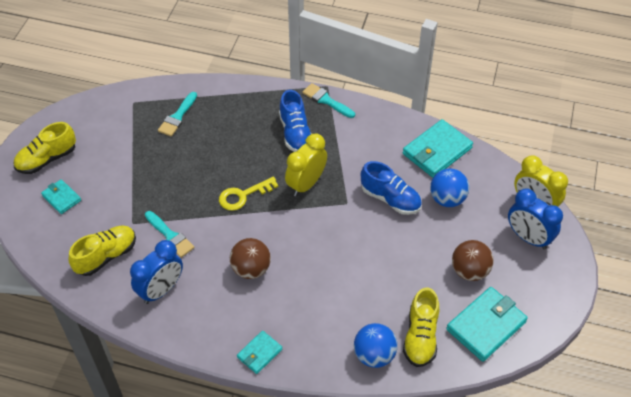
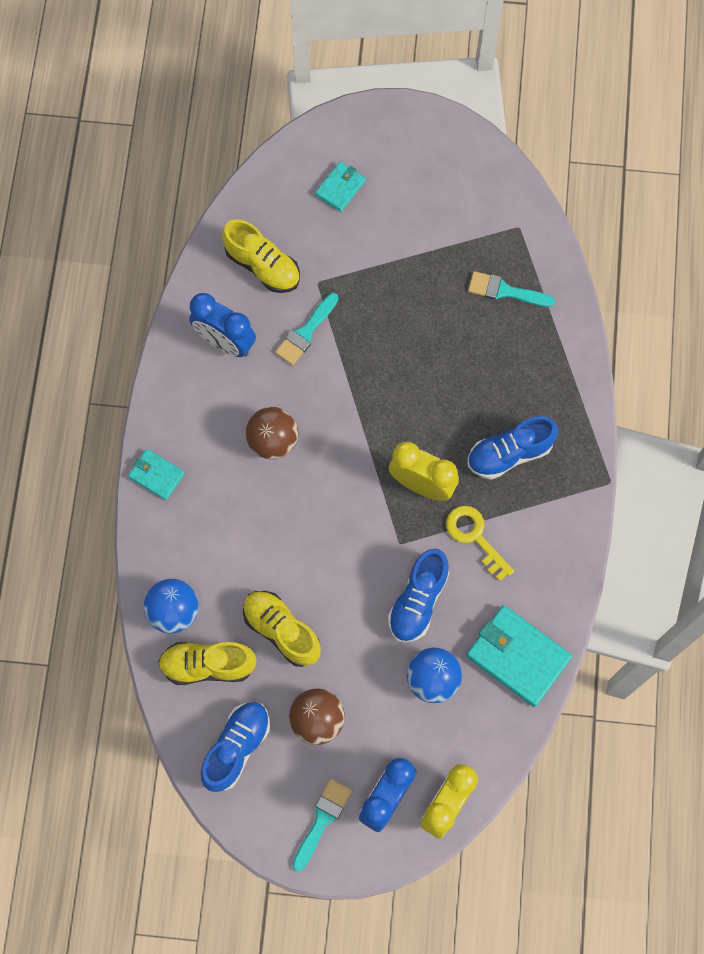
camera: 80 degrees right, 20 degrees up
(47, 159) = (398, 151): yellow shoe -> yellow shoe (281, 630)
(243, 195) = (386, 406): yellow key -> yellow key (475, 537)
(326, 100) = (581, 485): turquoise brush -> turquoise brush (322, 820)
(486, 326) = (237, 747): turquoise wallet -> blue shoe

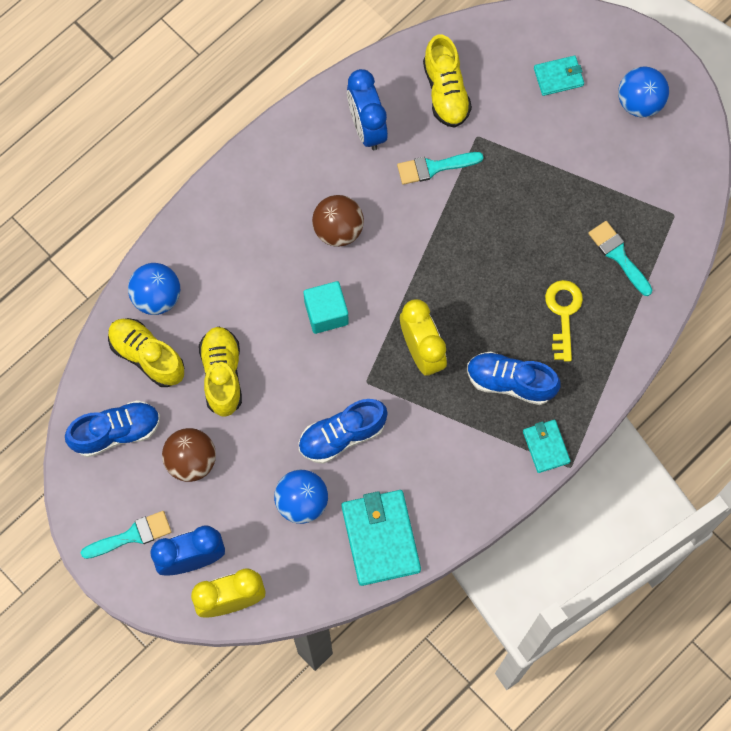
camera: 40 degrees right, 0 degrees up
(156, 475) = (230, 187): turquoise wallet -> turquoise wallet (546, 447)
(321, 514) = (326, 313): none -> turquoise cube
(419, 161) = (639, 102): none -> blue ball
(475, 537) = (427, 423): yellow key -> yellow key (563, 313)

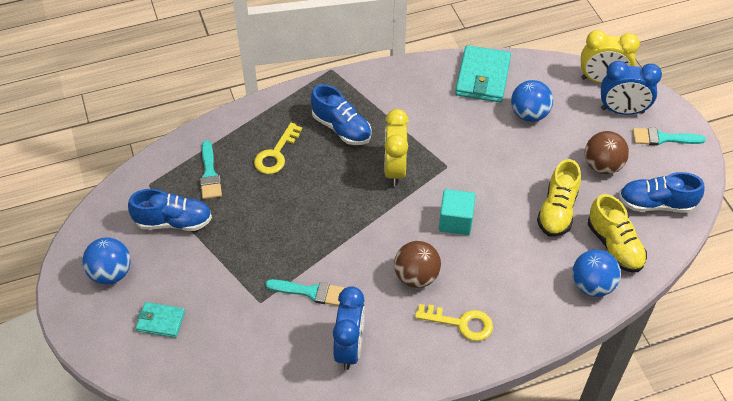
camera: 155 degrees left, 20 degrees down
(272, 198) = (461, 323): none -> yellow key
(342, 435) = (481, 141): blue shoe -> blue shoe (174, 222)
(445, 91) = (263, 350): yellow shoe -> none
(546, 447) = (340, 85): turquoise wallet -> none

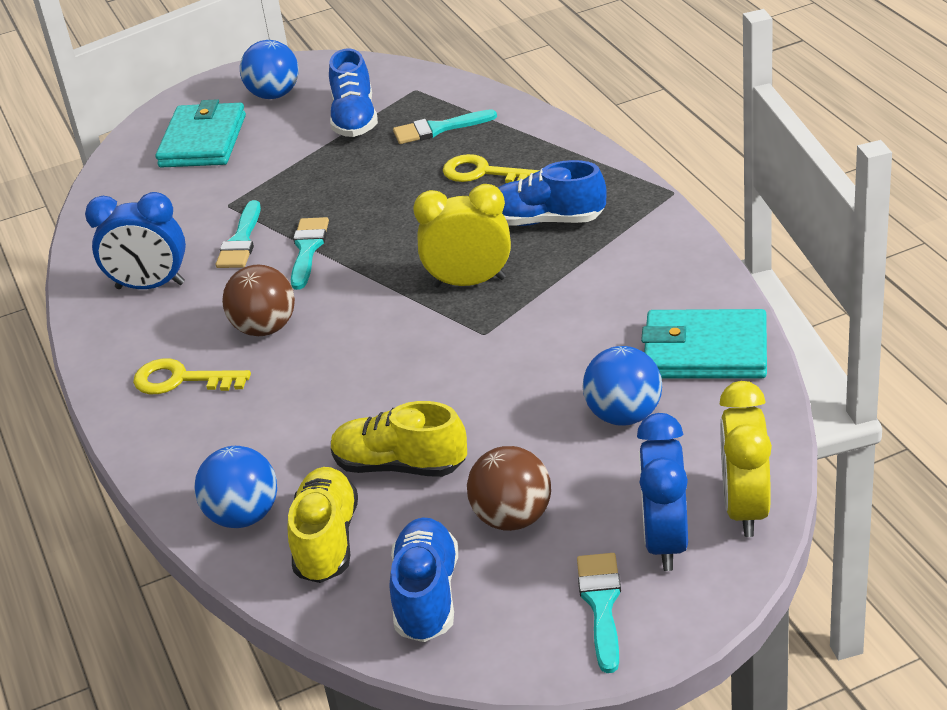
camera: 90 degrees right, 15 degrees down
(161, 321) = (203, 141): turquoise wallet -> turquoise wallet, size x1.80
(333, 252) = (307, 249): none -> turquoise brush
(341, 128) = (546, 221): blue shoe -> blue shoe turned 60 degrees clockwise
(455, 221) = (370, 354): turquoise cube -> none
(461, 323) = (181, 380): yellow key -> yellow key turned 90 degrees clockwise
(614, 245) = (327, 541): yellow shoe -> yellow shoe turned 120 degrees clockwise

